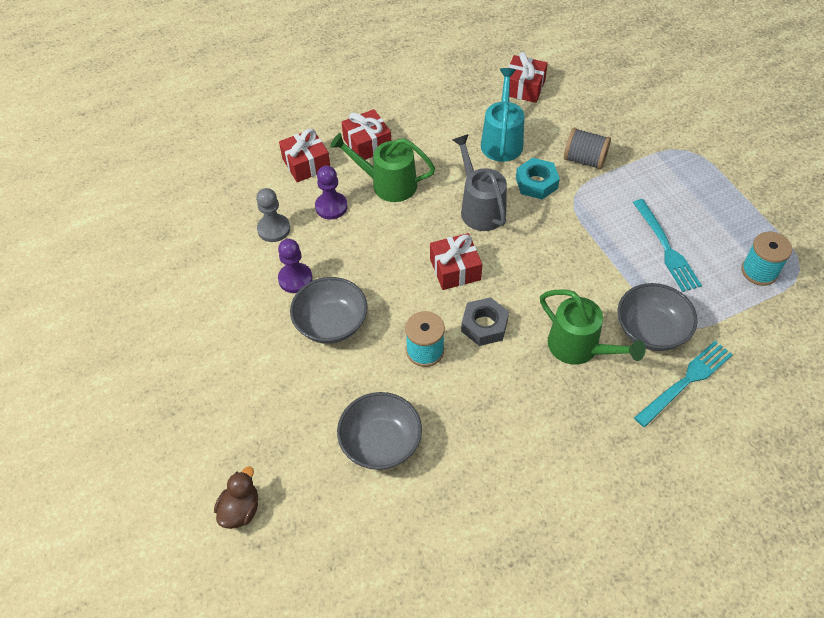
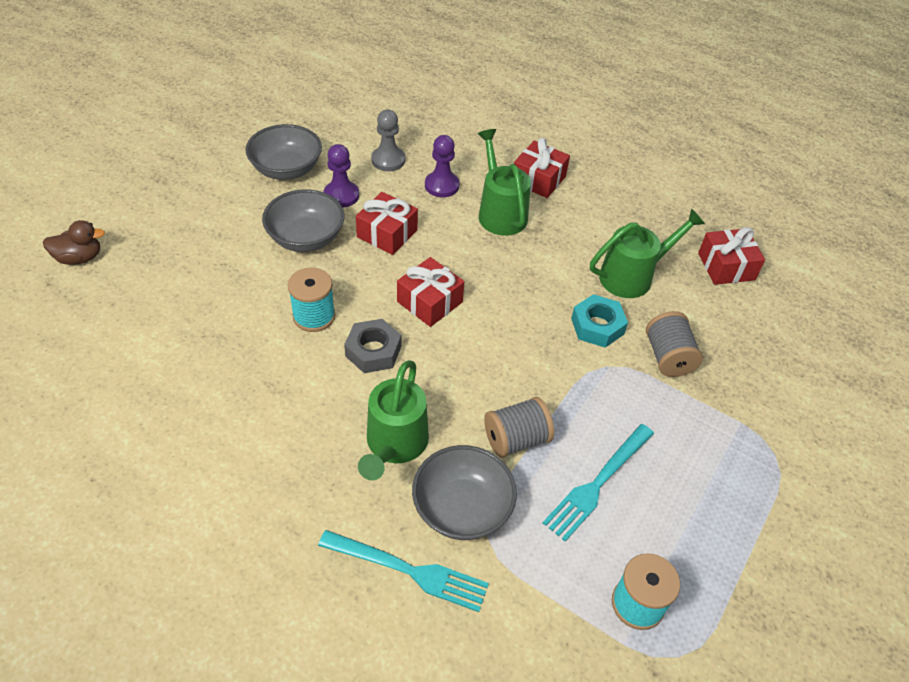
camera: 55 degrees right, 5 degrees down
(306, 164) = (479, 150): red gift -> red gift (387, 233)
(381, 443) = (190, 323): grey bowl -> grey bowl (286, 169)
(480, 208) = (525, 292): grey watering can -> none
(502, 140) = (633, 276): turquoise watering can -> green watering can
(610, 275) = (516, 439): none -> grey spool

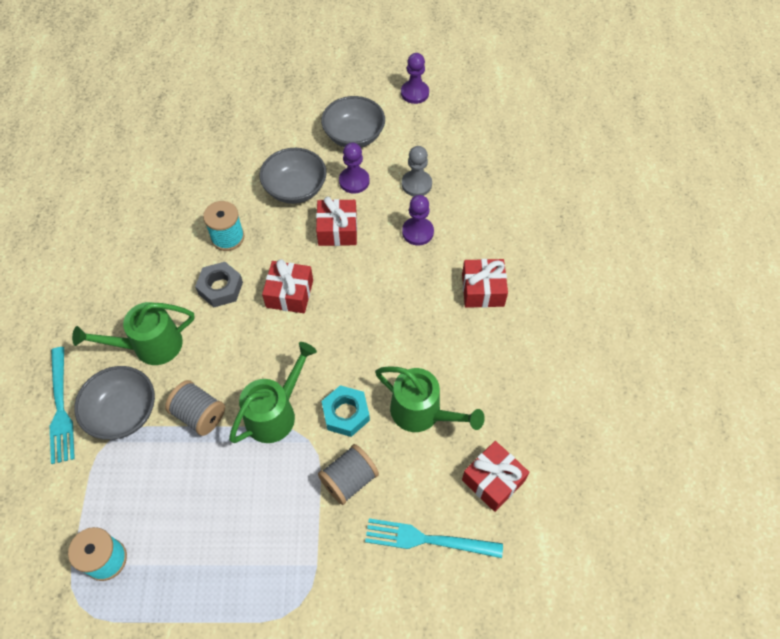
camera: 60 degrees right, 10 degrees up
(79, 258) = (189, 94): brown duck -> none
(282, 109) = (414, 93): none -> purple pawn
(500, 212) = (420, 285): green watering can -> green watering can (275, 412)
(597, 484) = (191, 486): turquoise fork -> turquoise fork (426, 539)

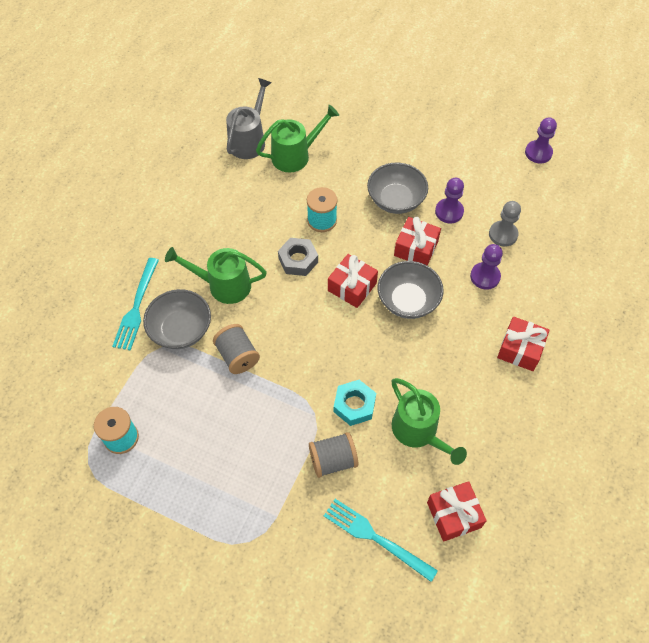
camera: 25 degrees right, 0 degrees up
(111, 182) = (249, 140): none -> grey watering can
(275, 412) = (298, 380): green watering can -> green watering can (296, 155)
(354, 135) = (466, 172): grey bowl -> grey bowl (408, 300)

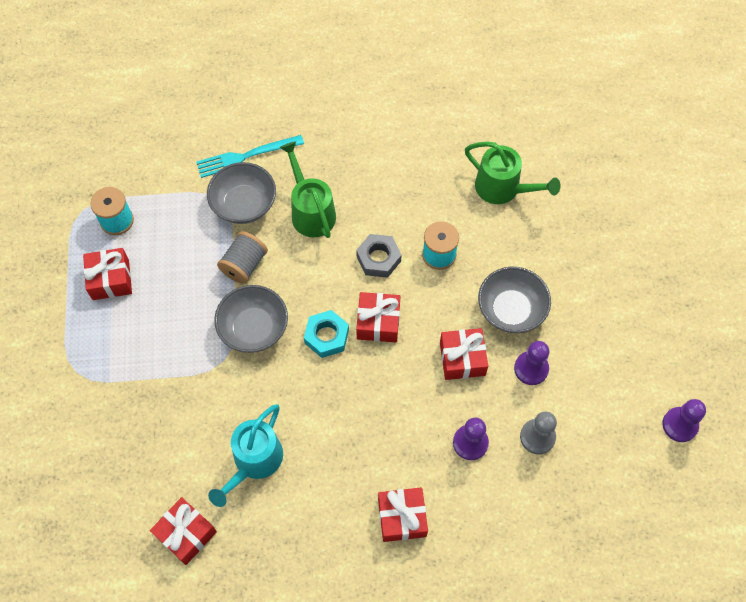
camera: 60 degrees right, 5 degrees up
(177, 469) = (110, 279): none -> red gift
(249, 140) = (493, 138): grey watering can -> none
(333, 460) = (185, 400): grey spool -> none
(354, 405) = (250, 390): turquoise nut -> turquoise nut (326, 336)
(374, 537) = (130, 473): turquoise fork -> none
(408, 300) = (394, 382): grey bowl -> grey bowl (254, 328)
(419, 432) = (254, 462): green watering can -> turquoise watering can

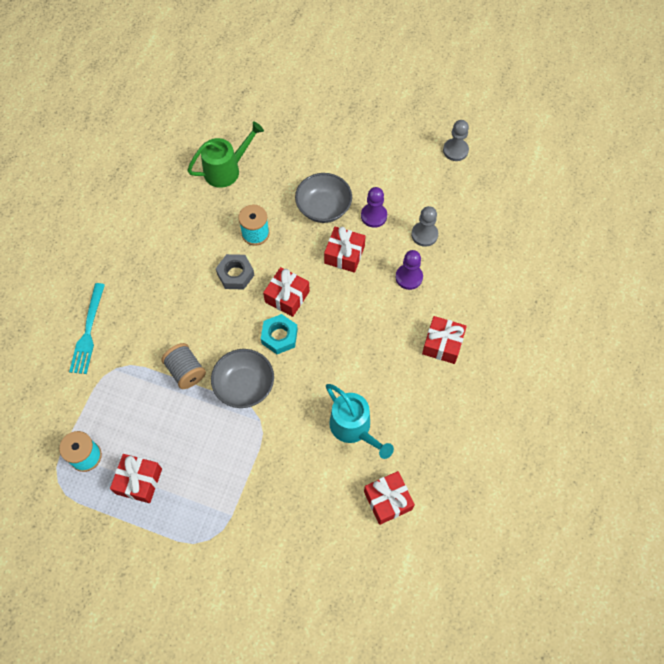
camera: 65 degrees left, 0 degrees up
(244, 204) = (131, 350): grey bowl -> none
(310, 211) = (167, 304): green watering can -> none
(680, 425) = (455, 150): purple pawn -> grey pawn

